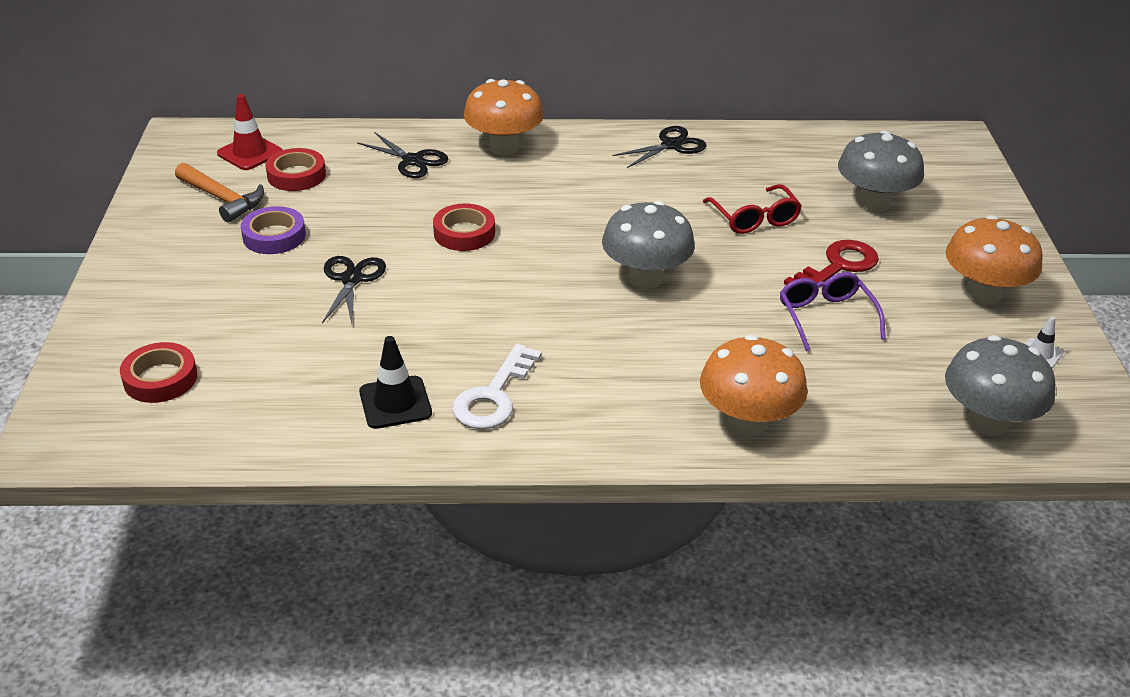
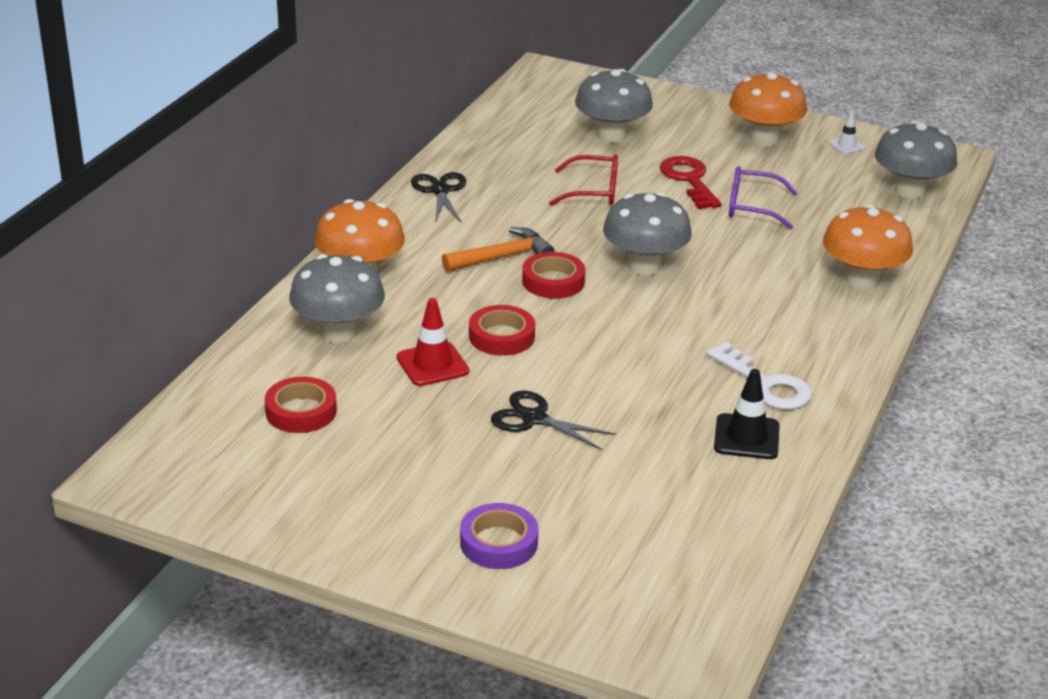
camera: 65 degrees left, 5 degrees down
(160, 378) = (627, 570): red tape -> red tape (553, 281)
(222, 199) = (308, 471): orange hammer -> orange hammer (503, 257)
(250, 153) = (220, 433): red traffic cone -> red traffic cone (432, 364)
(274, 236) = (416, 450): purple tape -> purple tape (499, 543)
(413, 161) = (338, 333): black scissors -> grey mushroom

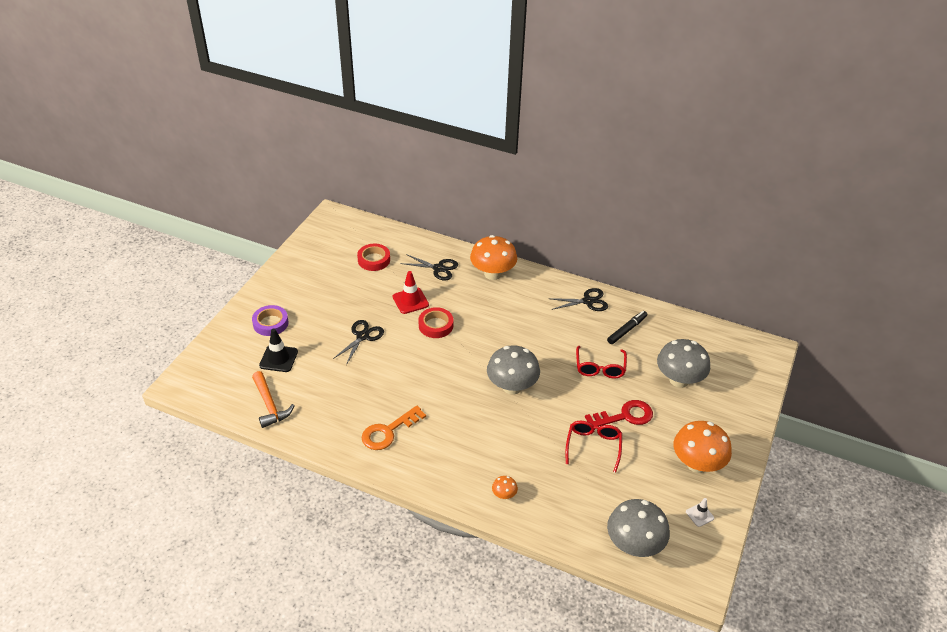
camera: 90 degrees right, 10 degrees up
(338, 333) = (438, 268): grey mushroom -> black scissors
(503, 257) = (516, 327): orange hammer -> orange hammer (270, 405)
(508, 164) = (626, 330): none -> black marker
(553, 281) = (492, 346): red tape -> none
(746, 437) = (340, 418): black traffic cone -> black traffic cone (278, 358)
(752, 207) = (593, 447): purple glasses -> red glasses
(765, 384) = (388, 431): white key -> orange key
(861, 280) = (504, 495): orange mushroom -> orange mushroom, size x0.44

